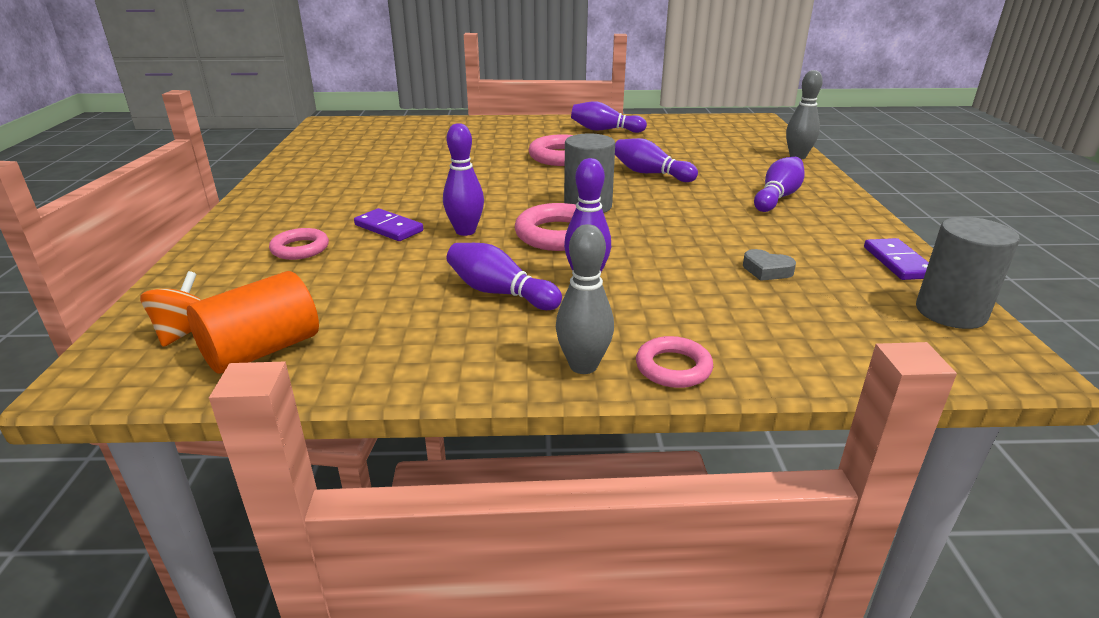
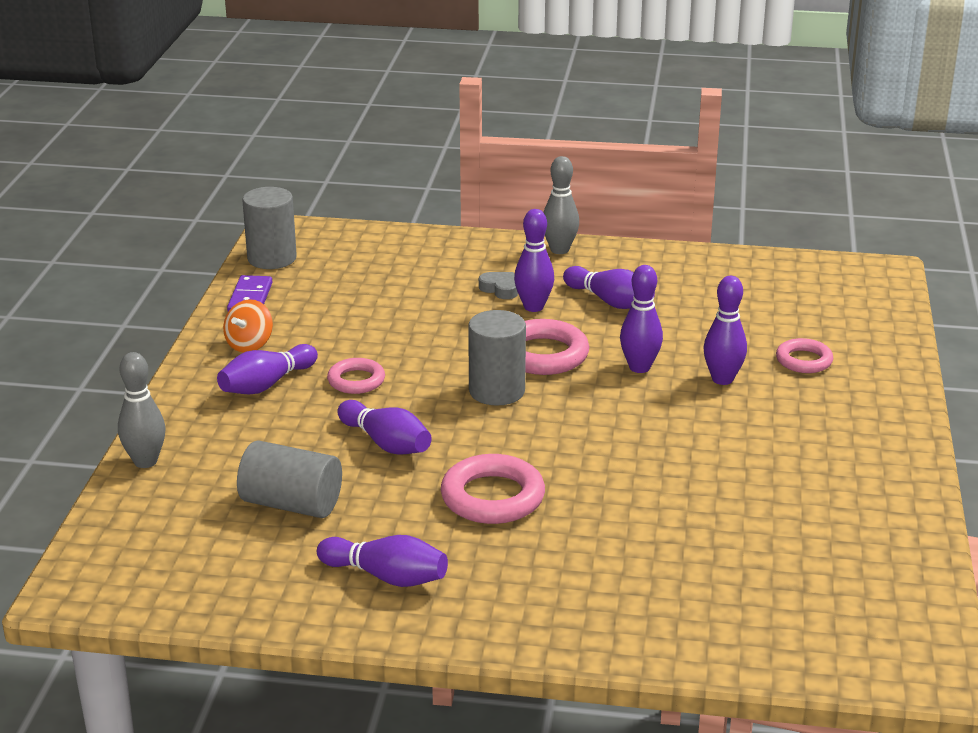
camera: 170 degrees left, 0 degrees up
(185, 332) = (847, 293): orange spinning top -> orange spinning top (249, 344)
(262, 350) = (781, 276): orange cylinder -> none
(388, 228) = (722, 379): purple domino -> purple bowling pin
(673, 367) = (501, 244): pink ring -> pink ring (356, 381)
(683, 147) = (291, 504): none -> grey cylinder
(766, 270) = (373, 301): grey heart -> grey heart (500, 289)

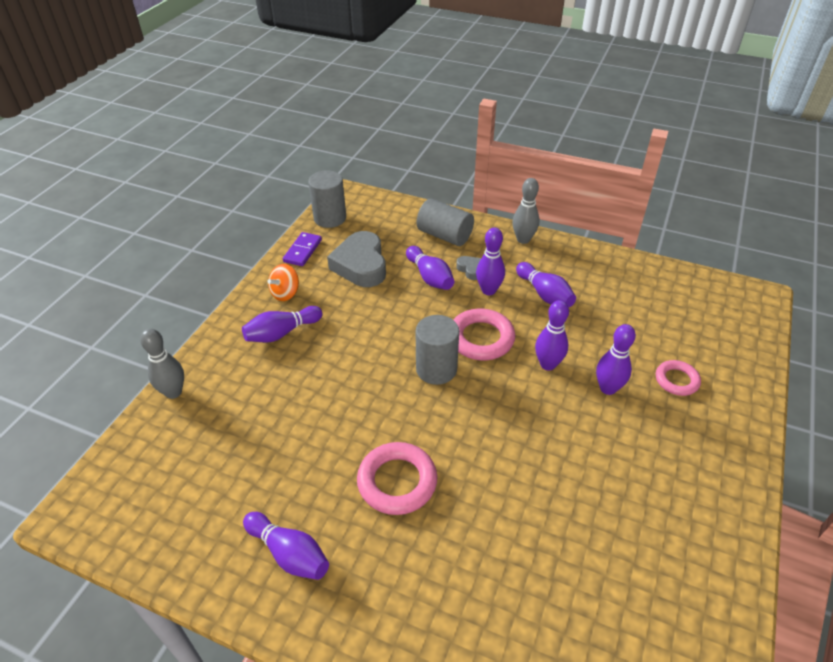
camera: 15 degrees right, 15 degrees up
(291, 504) = (252, 457): grey cylinder -> grey cylinder (444, 235)
(343, 303) = (361, 265): none -> grey heart
(356, 381) = (342, 340): pink ring -> none
(386, 443) = (340, 407): purple bowling pin -> purple bowling pin (430, 277)

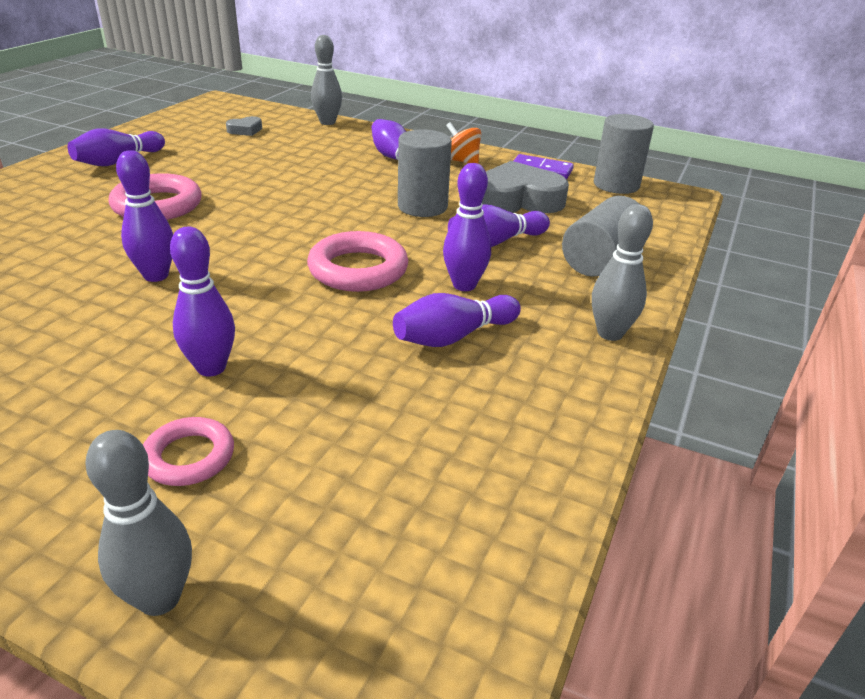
camera: 90 degrees right, 10 degrees down
(436, 369) = (310, 235): grey cylinder -> grey cylinder (422, 207)
(470, 269) = (515, 275): grey heart -> grey heart (245, 130)
(548, 364) = (287, 317): purple bowling pin -> purple bowling pin (156, 276)
(750, 370) = (159, 598): none -> grey bowling pin

